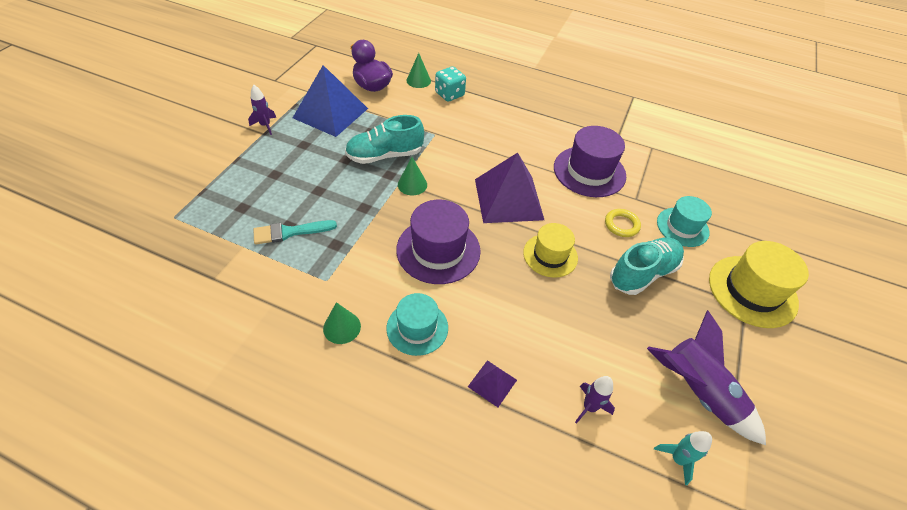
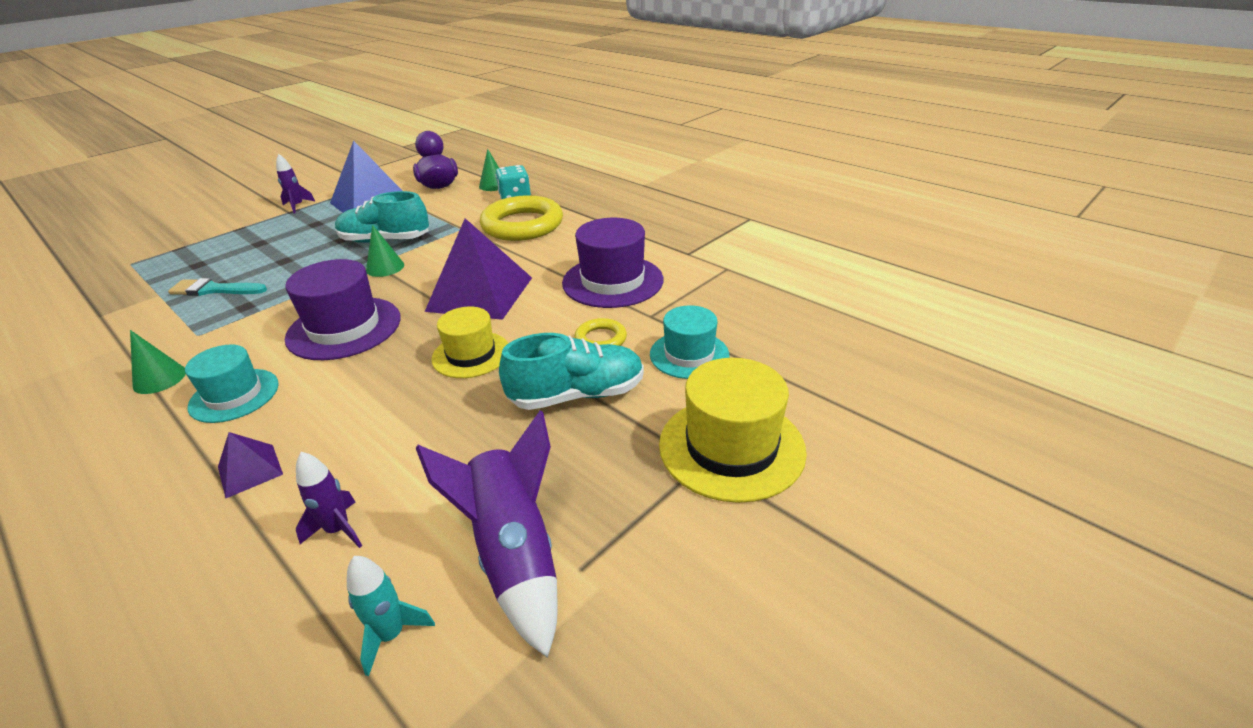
camera: 25 degrees right, 15 degrees down
(480, 123) = (522, 225): none -> yellow ring

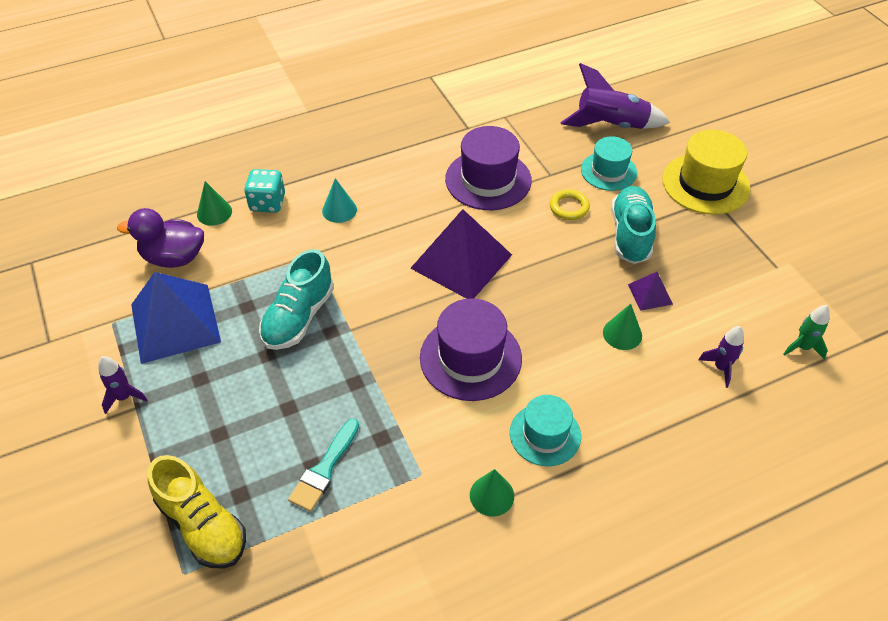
camera: 70 degrees left, 15 degrees up
(172, 259) = (203, 525): none -> yellow shoe
(250, 470) = (647, 417): purple pyramid -> purple pyramid (650, 294)
(385, 267) = (365, 322): green cone -> green cone (622, 334)
(391, 635) = (802, 347): turquoise rocket -> green rocket
(471, 354) = (555, 280): yellow hat -> none
(514, 554) = (761, 291): purple rocket -> purple rocket (611, 125)
(522, 225) = (339, 210): yellow ring -> turquoise cone

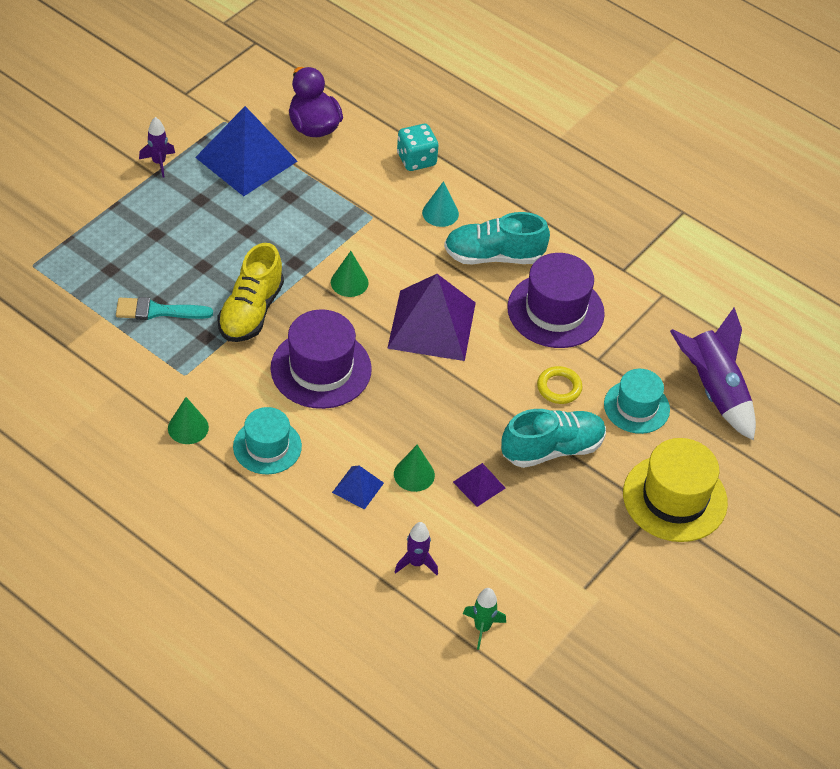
camera: 60 degrees right, 0 degrees up
(203, 525) = (74, 259): yellow shoe -> yellow shoe (251, 311)
(214, 212) = (381, 129): green cone -> green cone (349, 282)
(299, 317) = (298, 235): turquoise shoe -> turquoise shoe (494, 256)
(621, 380) = (358, 487): none -> blue pyramid

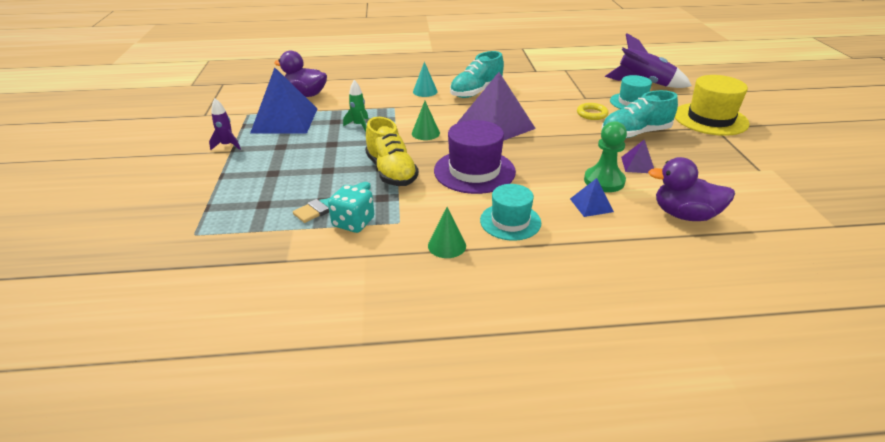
camera: 40 degrees left, 15 degrees down
(414, 474) = (604, 181): green cone -> green pawn
(416, 159) = (380, 82): turquoise dice -> turquoise dice (353, 223)
(416, 563) = (684, 215): purple rocket -> purple duck
(482, 628) = (769, 218): green rocket -> green rocket (359, 125)
(552, 449) = (635, 133): turquoise shoe -> turquoise shoe turned 135 degrees counterclockwise
(555, 310) = (537, 94): purple hat -> none

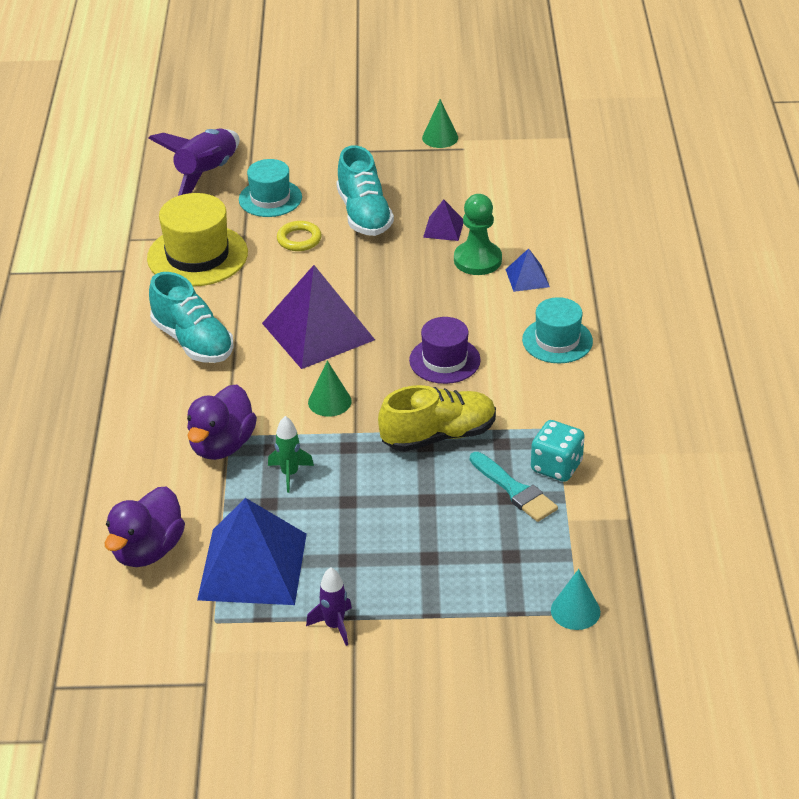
camera: 85 degrees left, 5 degrees up
(425, 91) = (175, 399): turquoise cone -> turquoise cone (575, 611)
(447, 245) = (601, 391): green cone -> green cone (440, 137)
(474, 171) = (444, 360): purple hat -> purple hat, size x0.66
(684, 215) = (549, 219): purple duck -> purple duck (222, 445)
(710, 119) = (334, 148): yellow hat -> yellow hat (197, 255)

